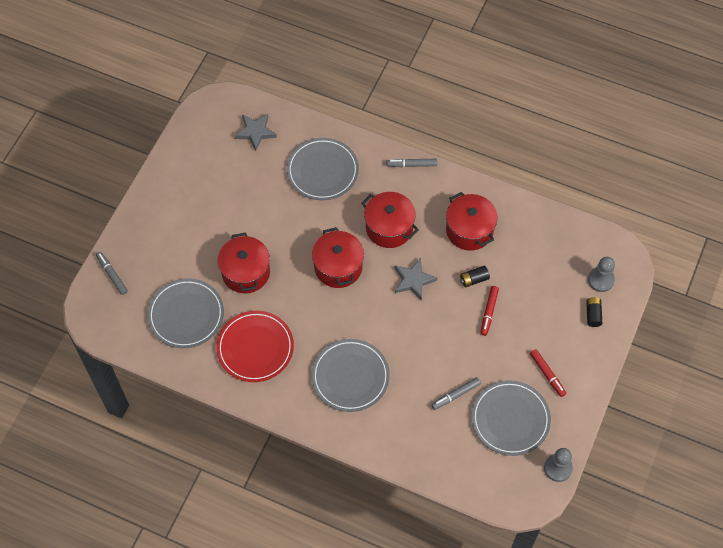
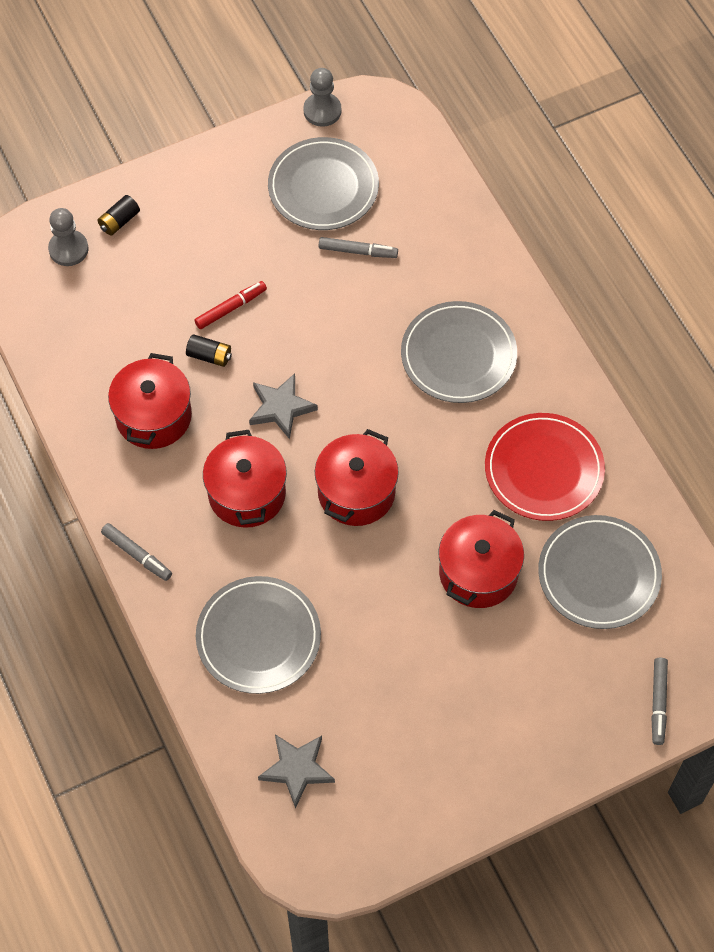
camera: 140 degrees left, 0 degrees up
(547, 374) = (237, 200): red marker -> none

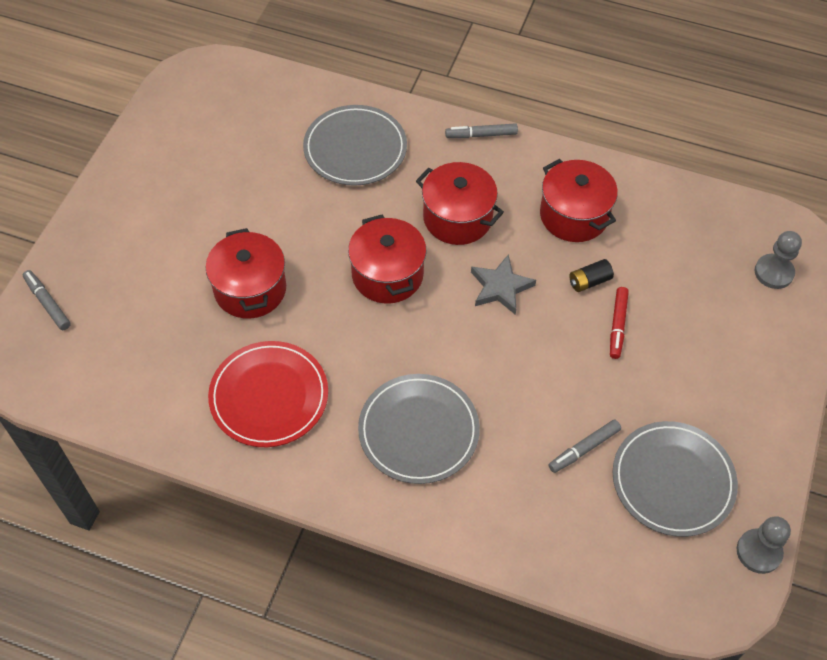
camera: 135 degrees right, 5 degrees down
(119, 221) = (771, 321): black battery -> none
(297, 769) = (256, 104): grey star -> none
(599, 574) = (161, 354): grey plate -> none

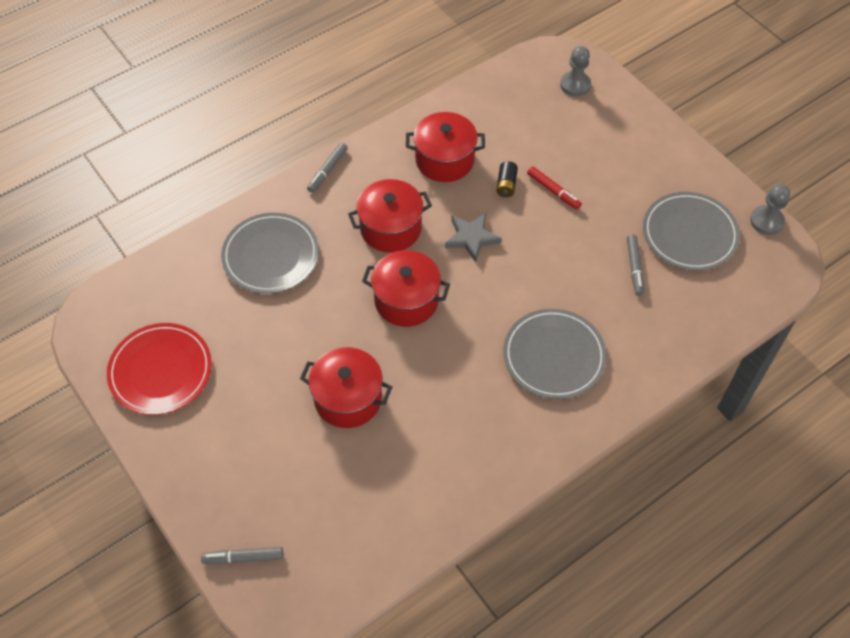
camera: 55 degrees left, 0 degrees up
(269, 396) = (456, 437): red plate -> red plate (160, 371)

